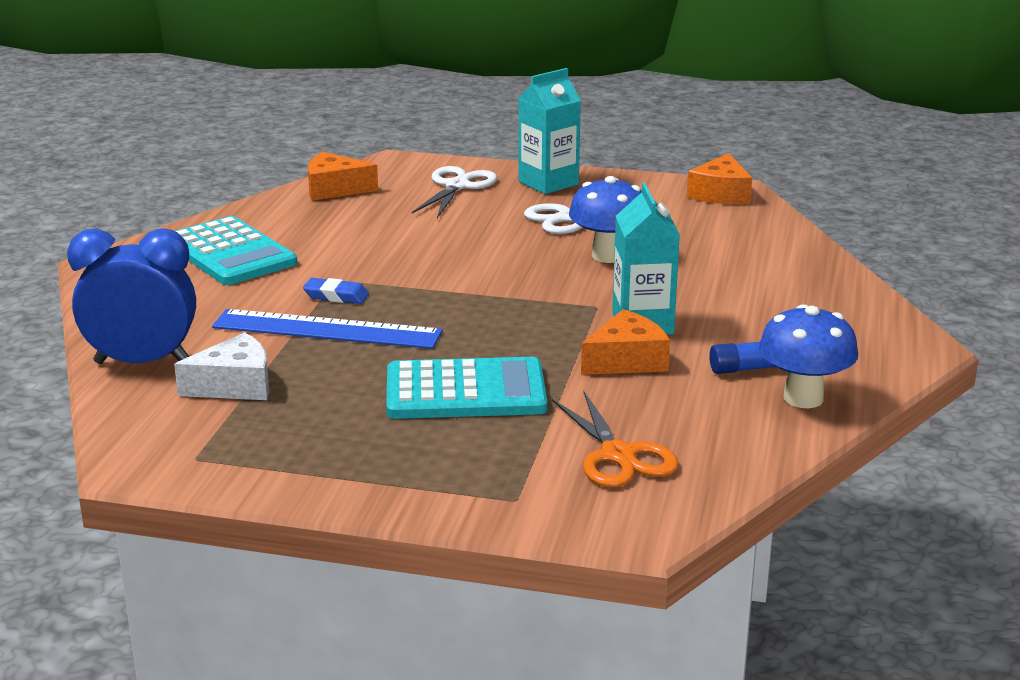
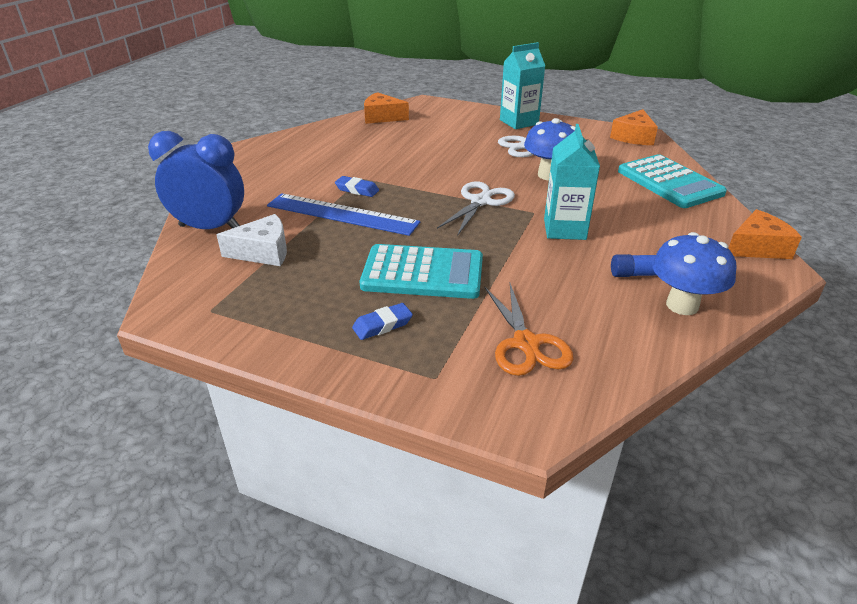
camera: 10 degrees right, 10 degrees up
(230, 253) = (301, 154): turquoise calculator -> turquoise calculator (669, 182)
(432, 453) = (382, 325): none -> blue eraser
(457, 186) = (459, 120): white scissors -> white scissors (480, 201)
(626, 360) = (547, 258): orange cheese -> orange cheese (757, 247)

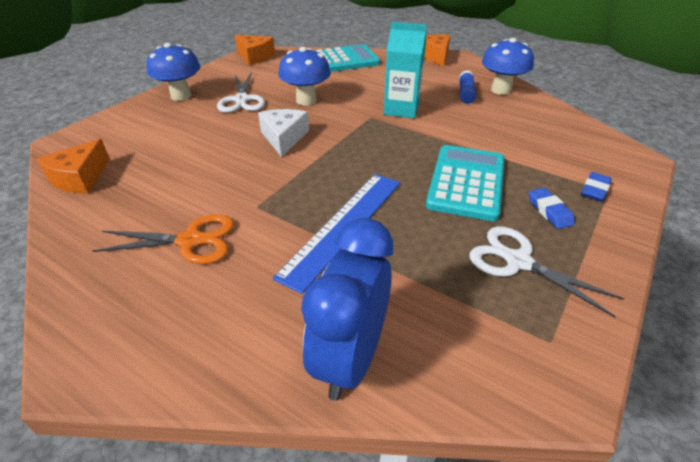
camera: 80 degrees left, 5 degrees up
(263, 252) = (421, 295): white cheese -> white cheese (283, 138)
(357, 190) = (287, 211): blue eraser -> blue eraser (594, 190)
(480, 201) = (343, 138): white scissors -> white scissors (518, 262)
(519, 122) = (181, 96): turquoise carton -> blue mushroom
(526, 343) = (555, 148): orange scissors -> orange scissors (190, 240)

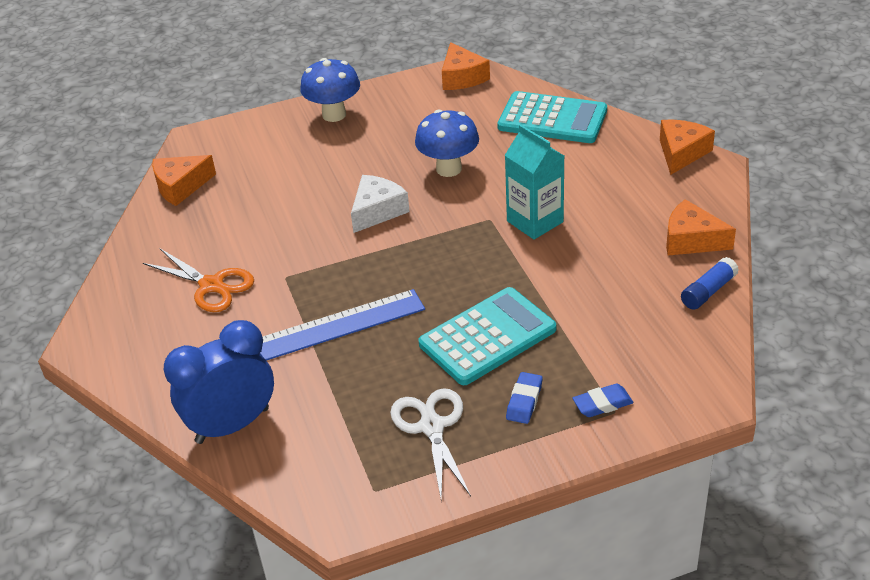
camera: 40 degrees right, 0 degrees up
(242, 100) = (386, 143): white scissors -> none
(466, 94) = (639, 229): blue glue stick -> blue glue stick (708, 291)
(501, 90) = (691, 240): blue mushroom -> orange cheese

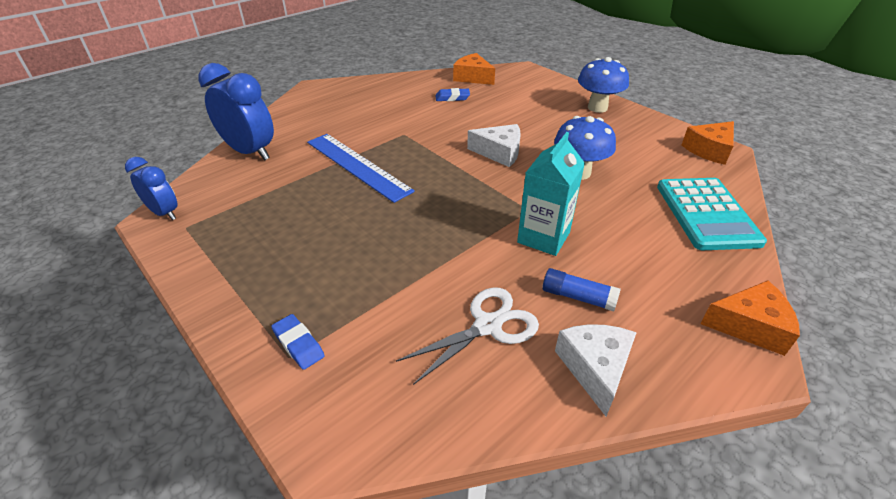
camera: 65 degrees right, 0 degrees up
(211, 285) = (382, 111): orange scissors -> none
(332, 512) = (164, 213): none -> blue clock
(432, 427) = (256, 239): white scissors -> white scissors (487, 326)
(487, 337) = (372, 244): turquoise calculator -> none
(524, 401) = (294, 286): blue eraser -> blue eraser (452, 98)
(691, 240) = (595, 368): orange cheese -> white cheese
(708, 291) = (511, 405): blue glue stick -> blue glue stick (578, 297)

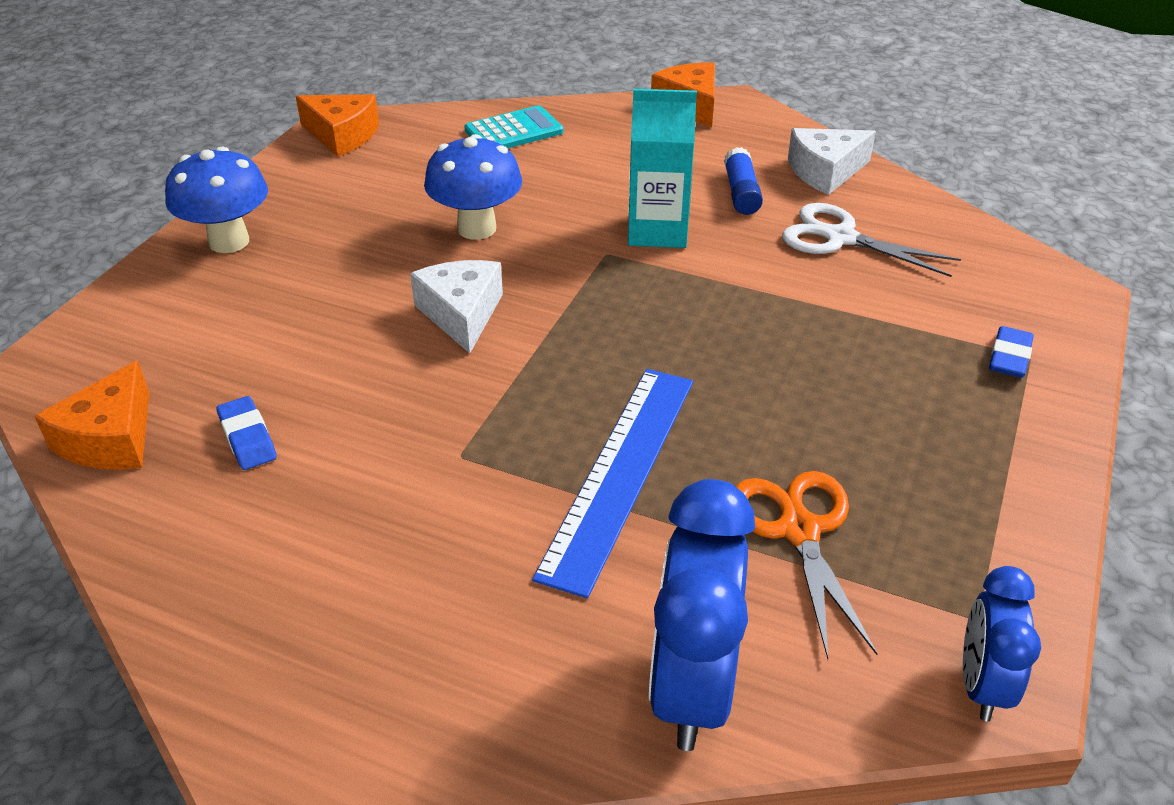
camera: 115 degrees left, 0 degrees up
(279, 199) = (798, 530): none -> orange scissors
(706, 214) = (514, 131): turquoise calculator -> turquoise calculator, size x0.63

